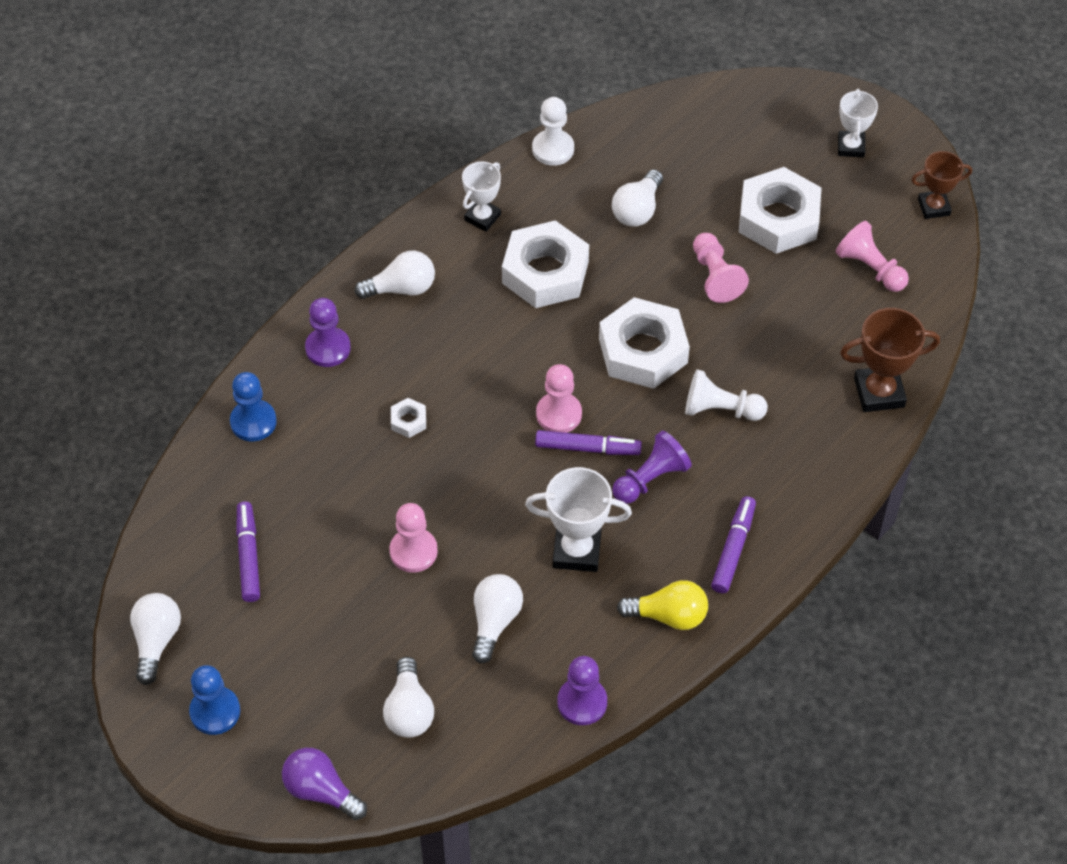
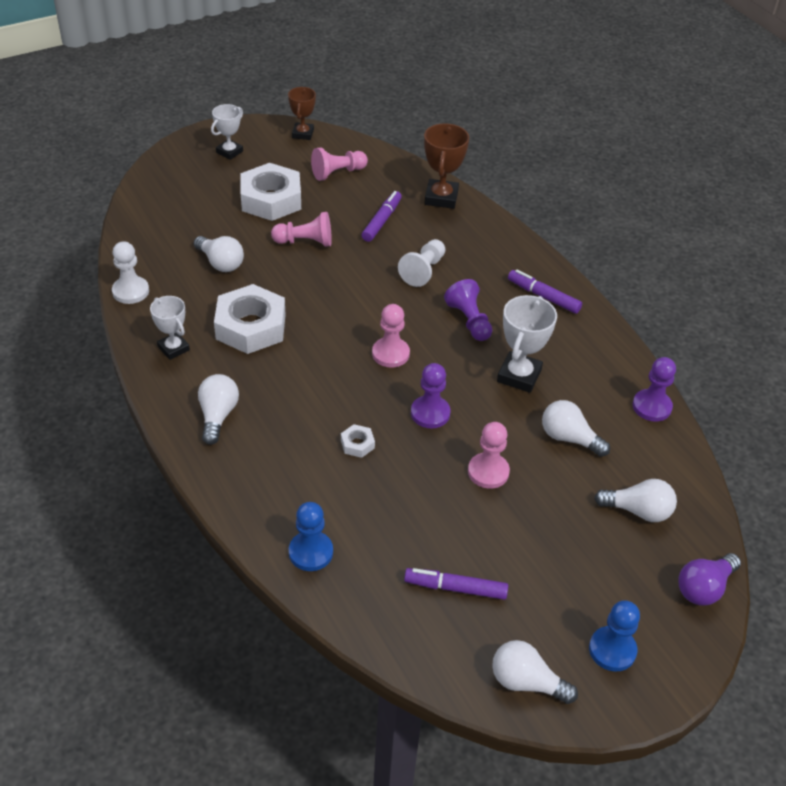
camera: 75 degrees left, 10 degrees down
(328, 348) = (255, 480): purple pawn -> purple pawn (430, 413)
(587, 448) = (428, 346): purple marker -> purple marker (381, 221)
(643, 351) = (353, 294): white nut -> none
(668, 615) = (589, 342): yellow light bulb -> none
(851, 147) = (229, 152): white trophy -> white trophy turned 75 degrees counterclockwise

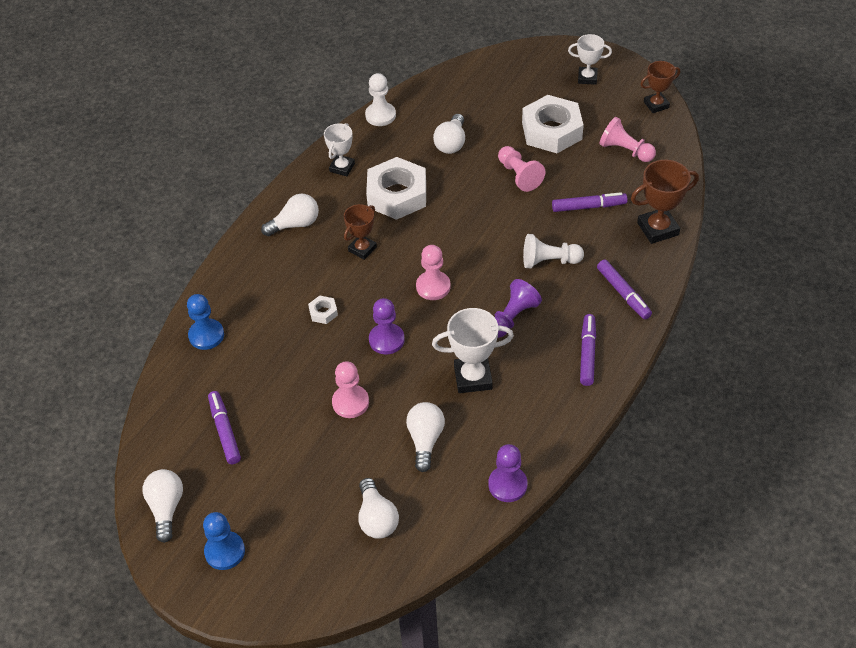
camera: 65 degrees right, 5 degrees up
(299, 381) = (362, 249): none -> brown trophy
(494, 247) = (623, 293): none -> purple marker
(704, 588) = (323, 594): purple light bulb -> none

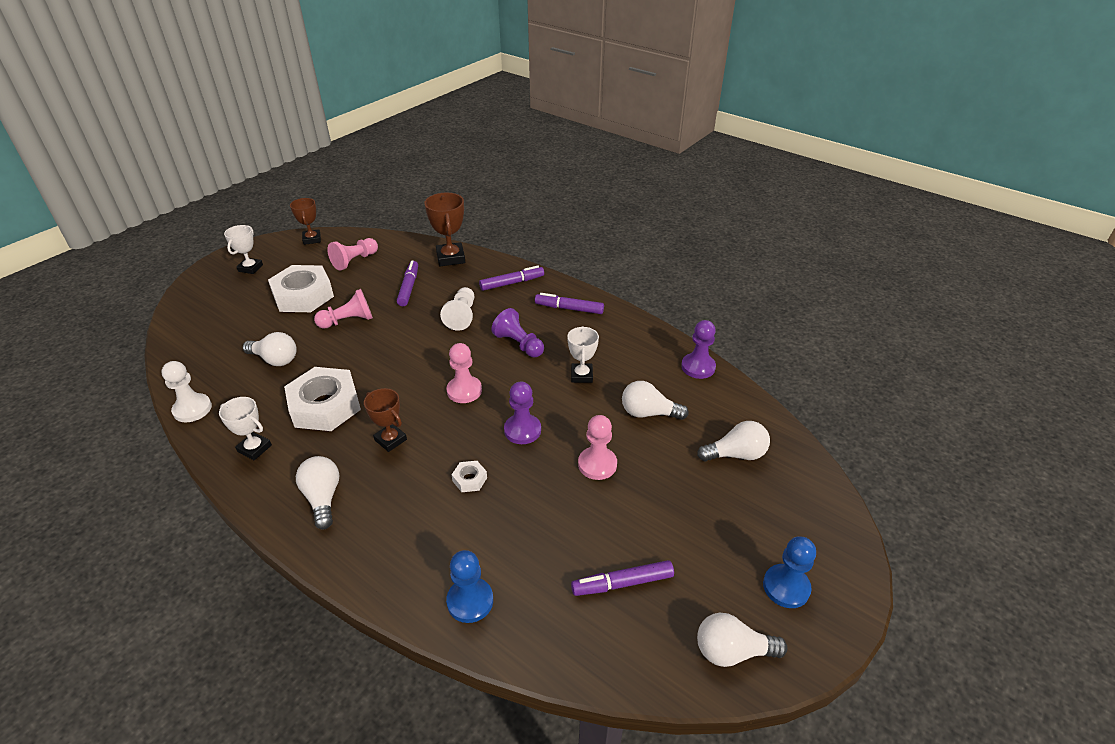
camera: 85 degrees left, 10 degrees down
(473, 377) = (581, 375): white trophy -> white trophy, size x0.66

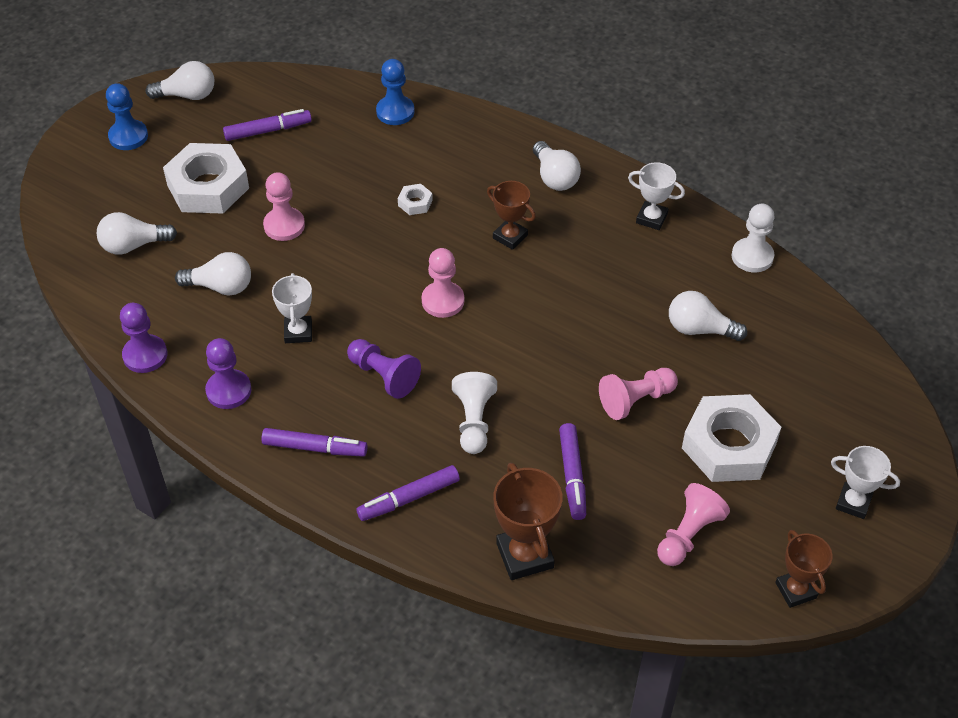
camera: 175 degrees right, 10 degrees up
(250, 268) = (853, 503): white trophy -> white trophy turned 75 degrees counterclockwise
(325, 406) = (601, 270): white nut -> white nut (208, 187)
(522, 430) = (366, 257): purple pawn -> purple pawn (228, 390)

